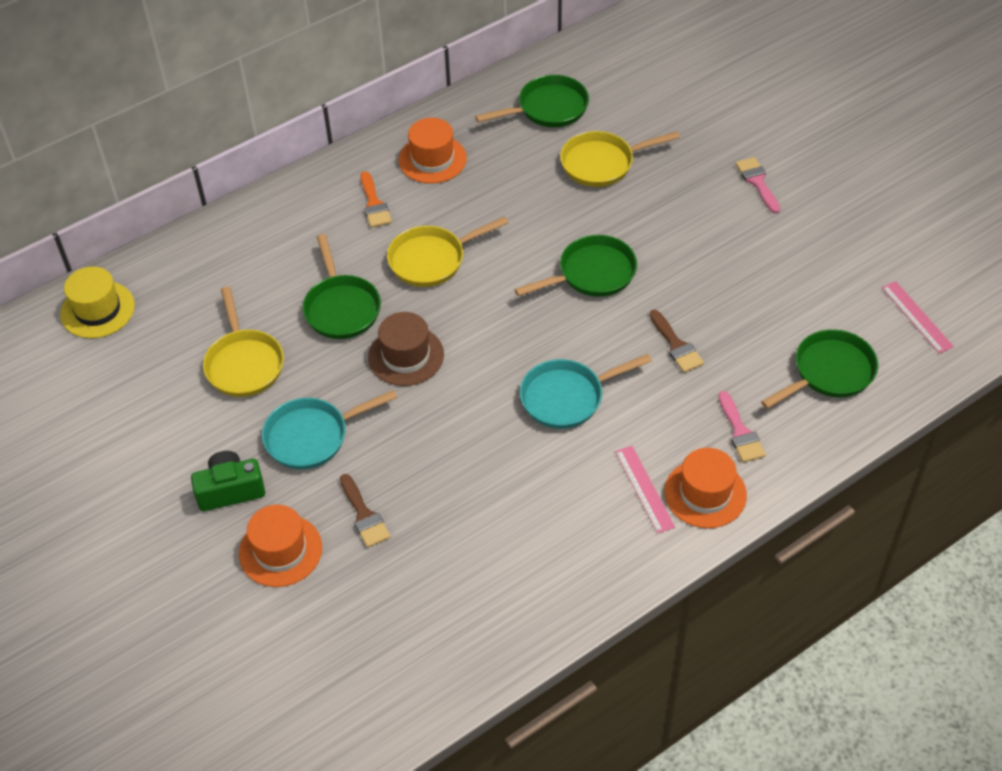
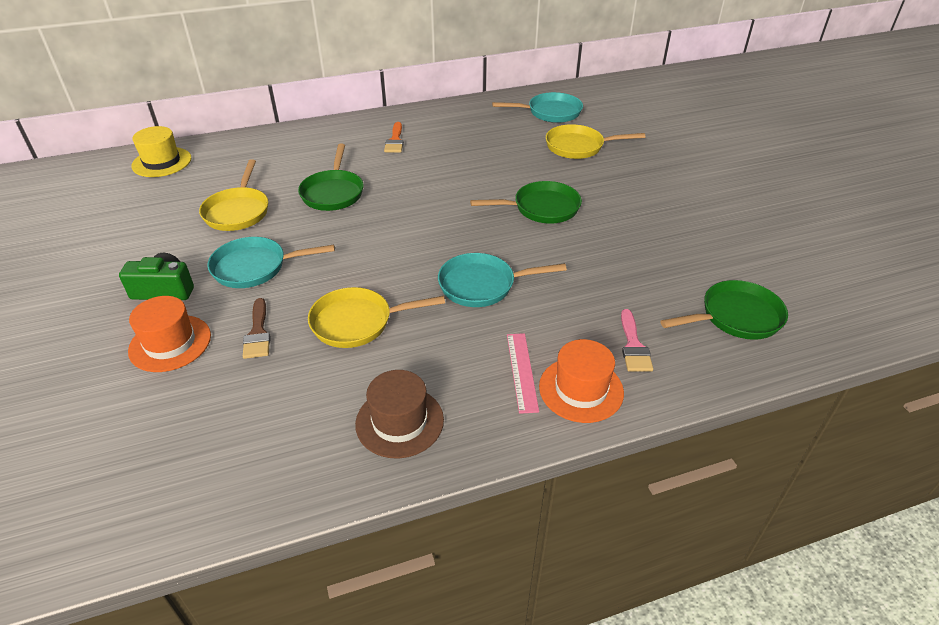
camera: 15 degrees right, 10 degrees down
(406, 356) = (363, 231): brown hat -> brown hat (399, 421)
(431, 260) = (418, 177): yellow pan -> yellow pan (357, 322)
(432, 159) = (451, 125): orange hat -> none
(548, 108) = (550, 112): green pan -> turquoise pan
(676, 345) = (595, 268): brown brush -> none
(757, 182) = (702, 177): pink brush -> none
(917, 317) = (833, 292): pink ruler -> none

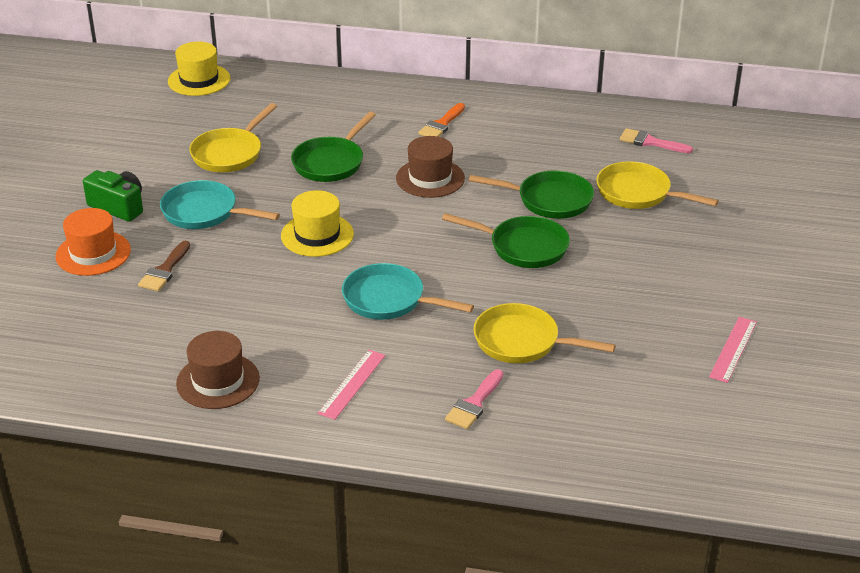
camera: 30 degrees right, 5 degrees down
(357, 322) = (250, 291): yellow pan -> yellow pan (522, 342)
(373, 253) = (317, 235): none -> yellow hat
(423, 180) = (430, 178): none -> brown hat
(550, 112) = (650, 142): turquoise pan -> pink brush
(581, 389) = (388, 418): orange hat -> none
(736, 317) = (605, 419): green pan -> green pan (549, 200)
(754, 230) = (733, 349): none -> pink ruler

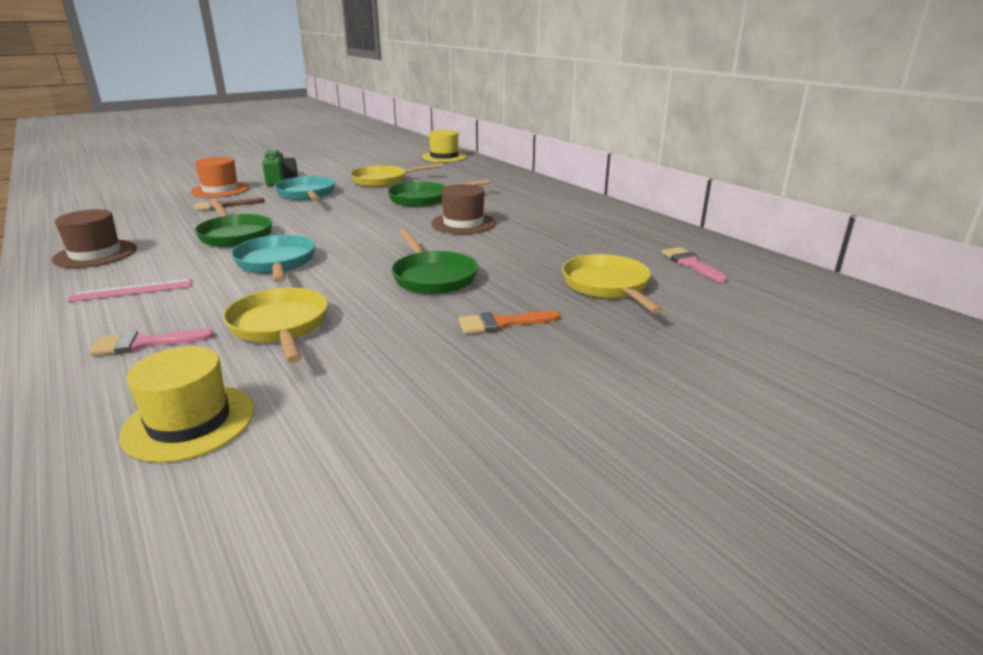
camera: 45 degrees right, 10 degrees down
(317, 235) = (329, 221): yellow hat -> yellow hat (189, 422)
(441, 124) = (535, 206): orange brush -> orange brush (502, 323)
(549, 200) = (519, 262): green pan -> green pan (234, 235)
(733, 349) = (429, 444): pink ruler -> none

